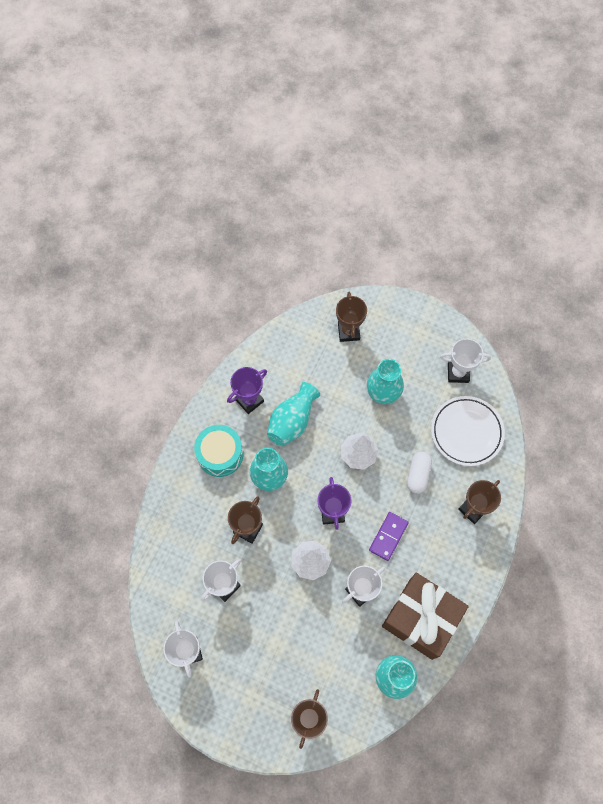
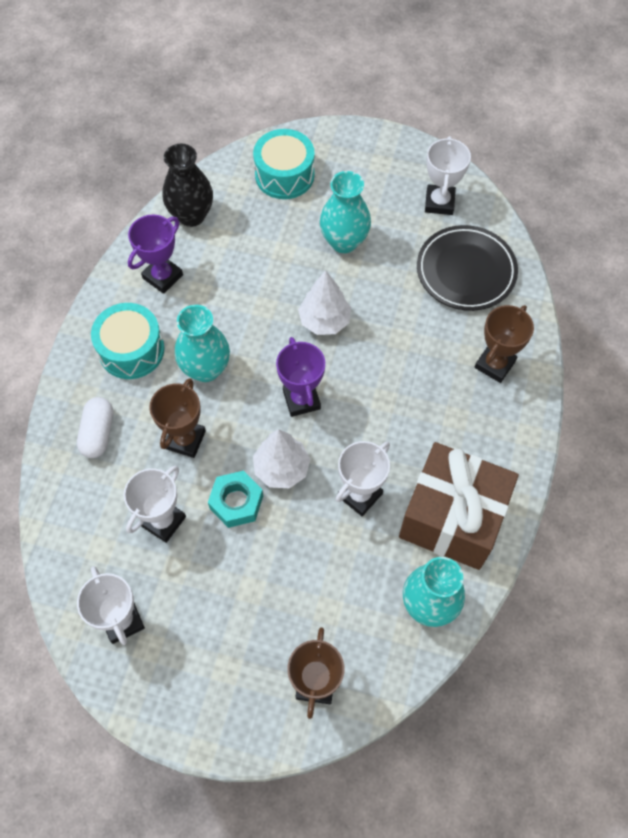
camera: 10 degrees left, 5 degrees down
(276, 354) = (191, 215): none -> black vase
(276, 581) = (236, 502): none -> turquoise nut
(292, 421) = (226, 293): turquoise vase -> none
(348, 332) = (284, 175): brown trophy -> turquoise drum
(388, 536) = (385, 418): purple domino -> none
(418, 475) = (411, 333): white capsule -> white capsule (98, 433)
(458, 373) = (439, 202): white trophy -> white trophy turned 75 degrees counterclockwise
(466, 432) = (466, 271): white plate -> black plate

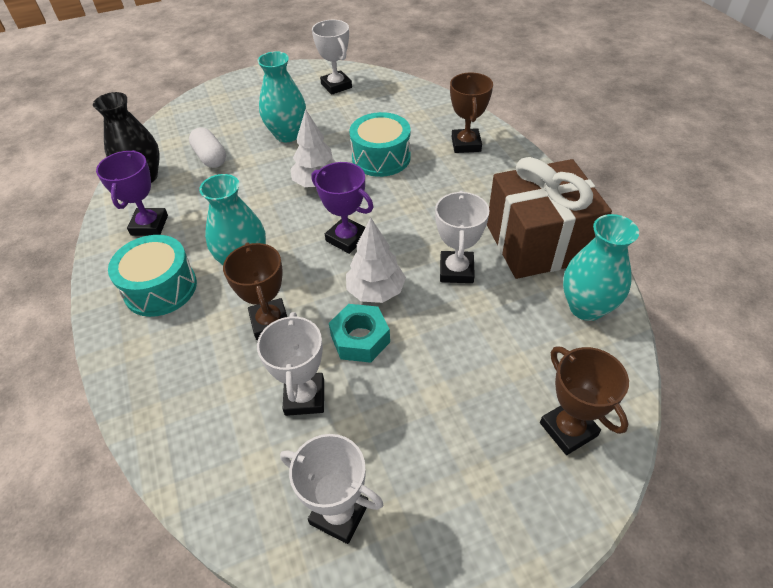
camera: 35 degrees left, 15 degrees down
(98, 433) = (177, 368): white capsule -> white capsule (210, 157)
(284, 175) = (204, 121): turquoise drum -> turquoise drum (381, 158)
(466, 271) = (392, 109): black plate -> none

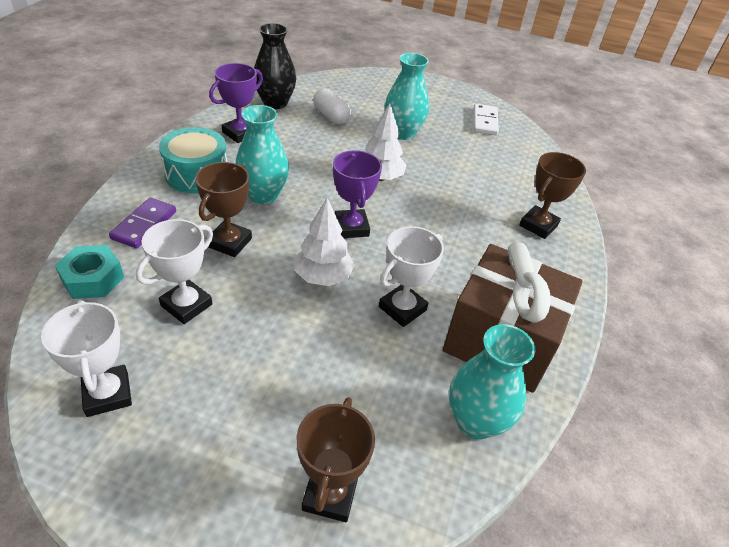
camera: 35 degrees right, 5 degrees down
(175, 366) = (144, 225): none -> purple domino
(210, 157) = (331, 116): white capsule -> white capsule turned 45 degrees counterclockwise
(336, 86) = (484, 122): white trophy -> white domino
(360, 339) = (270, 298): turquoise nut -> turquoise nut (93, 278)
(381, 158) = (452, 191): turquoise drum -> none

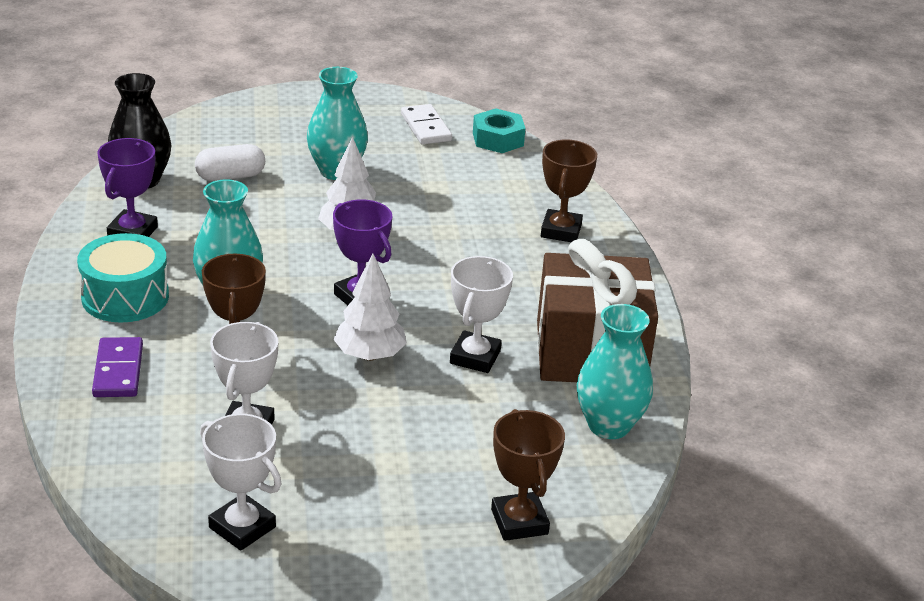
camera: 25 degrees left, 10 degrees down
(93, 278) = (116, 440): turquoise nut -> turquoise nut (498, 139)
(331, 116) = (230, 176): white capsule -> white capsule turned 45 degrees counterclockwise

